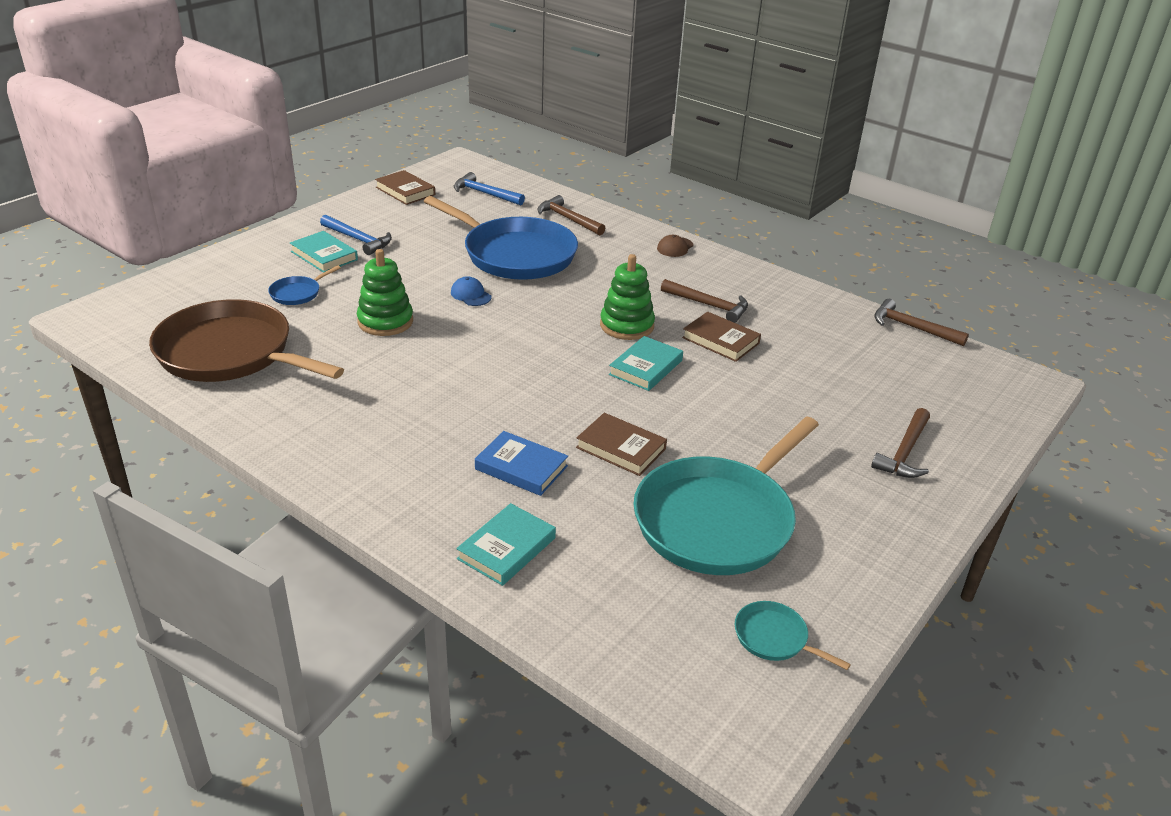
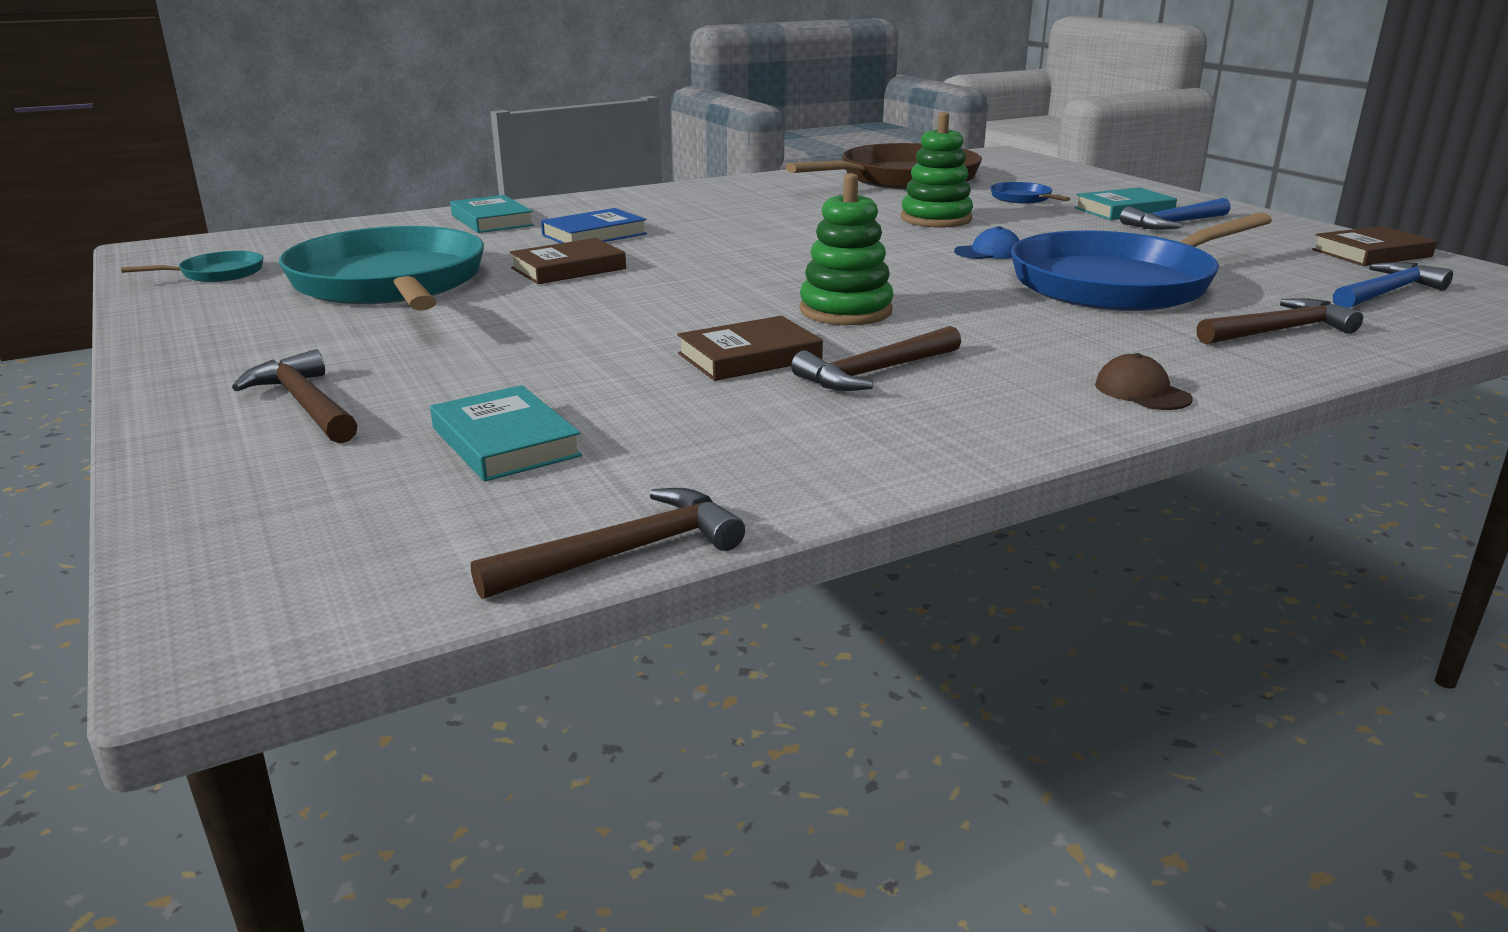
camera: 115 degrees right, 10 degrees down
(645, 367) = (721, 303): turquoise book -> turquoise book (505, 442)

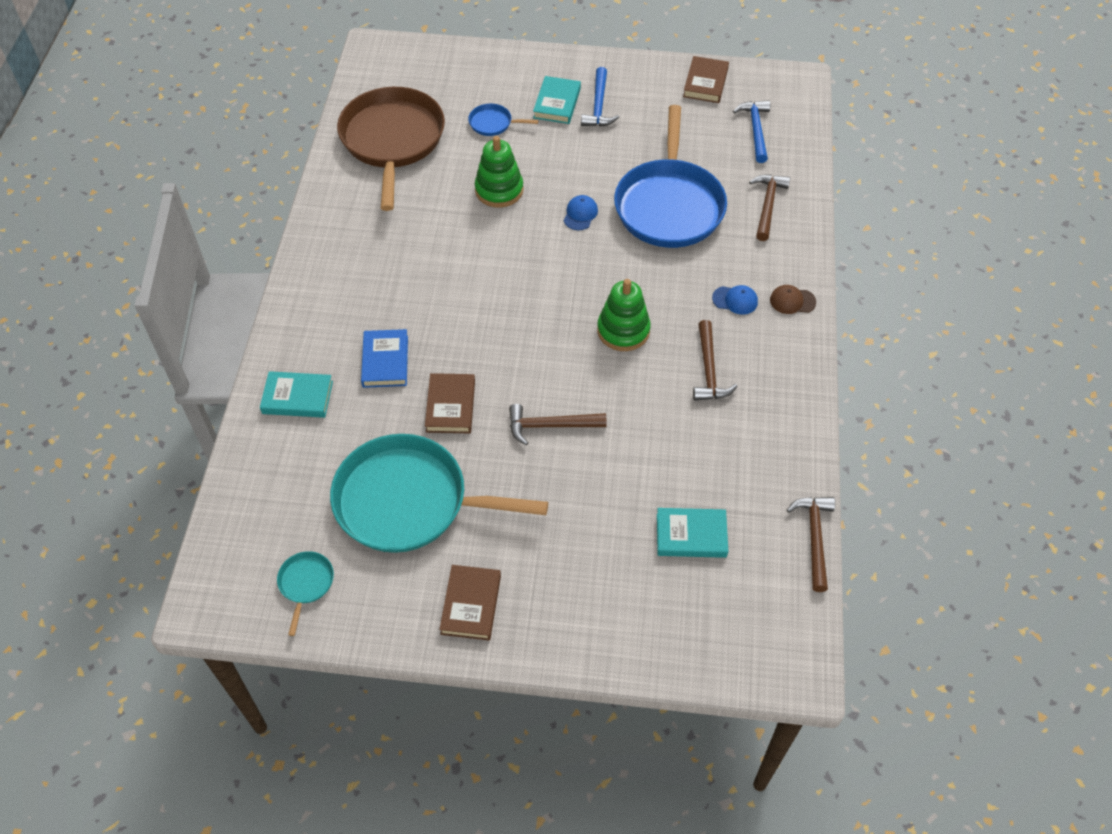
camera: 55 degrees left, 30 degrees up
(305, 404) = (590, 595): brown hammer -> brown hammer (550, 426)
(749, 357) = (656, 402): brown book -> brown book (471, 604)
(1048, 355) = (735, 300): none -> blue cap

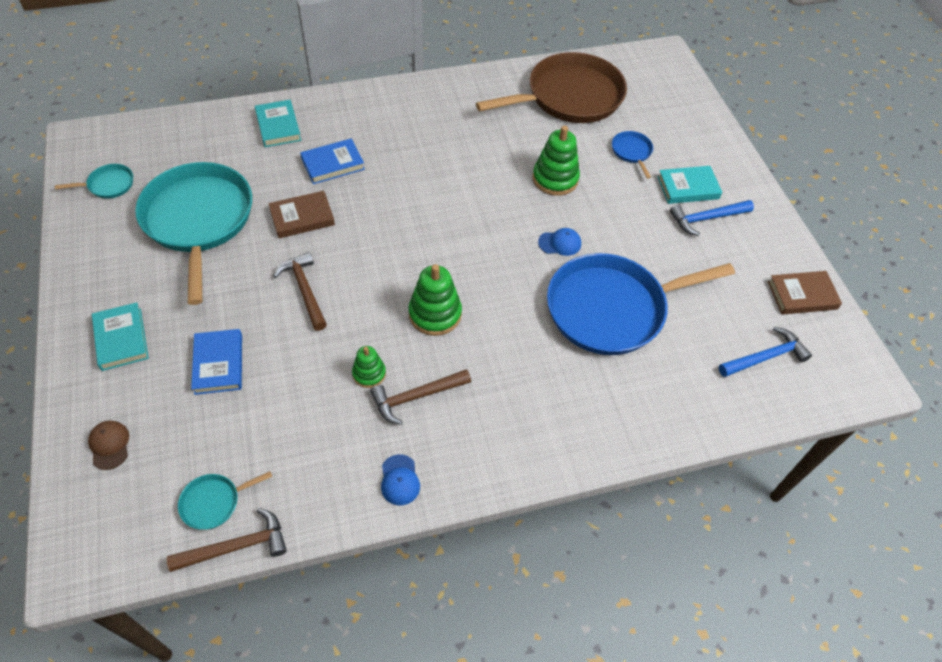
camera: 65 degrees right, 0 degrees up
(471, 604) = (107, 289): brown book -> none
(613, 517) = (218, 364): none -> blue book
(671, 398) = (369, 373): none -> green stacking toy
(691, 535) = (213, 432): turquoise book -> turquoise book (121, 339)
(735, 300) = (516, 397): blue cap -> blue cap (400, 480)
(766, 548) = (213, 502): none -> turquoise pan
(767, 205) = (663, 395): brown hammer -> none
(792, 301) = (541, 451): brown cap -> brown cap (109, 445)

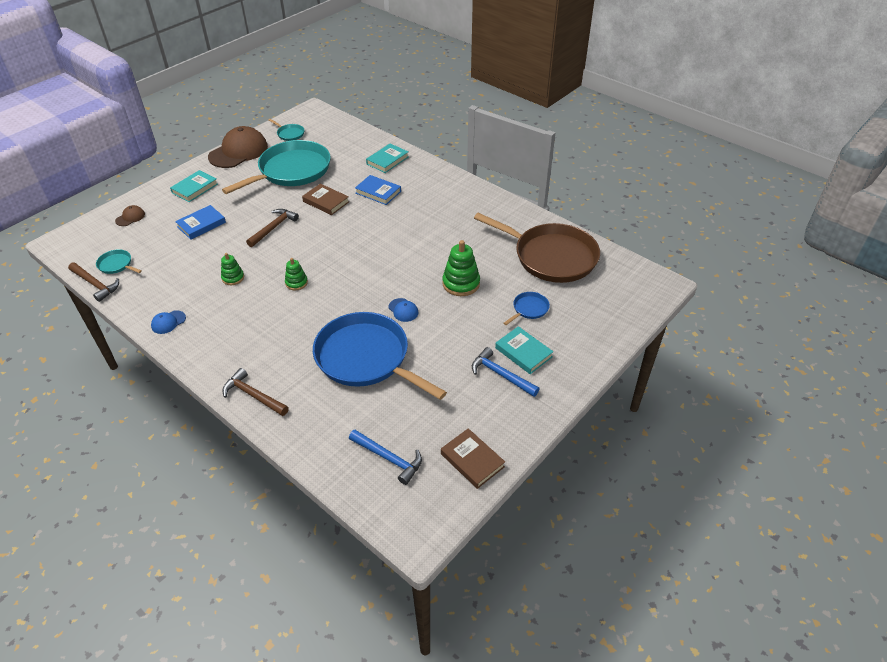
camera: 60 degrees right, 10 degrees down
(85, 254) = (238, 151): none -> brown cap
(416, 397) = (229, 303): brown hammer -> brown hammer (253, 395)
(435, 314) = (296, 283): green stacking toy -> green stacking toy, size x0.60

